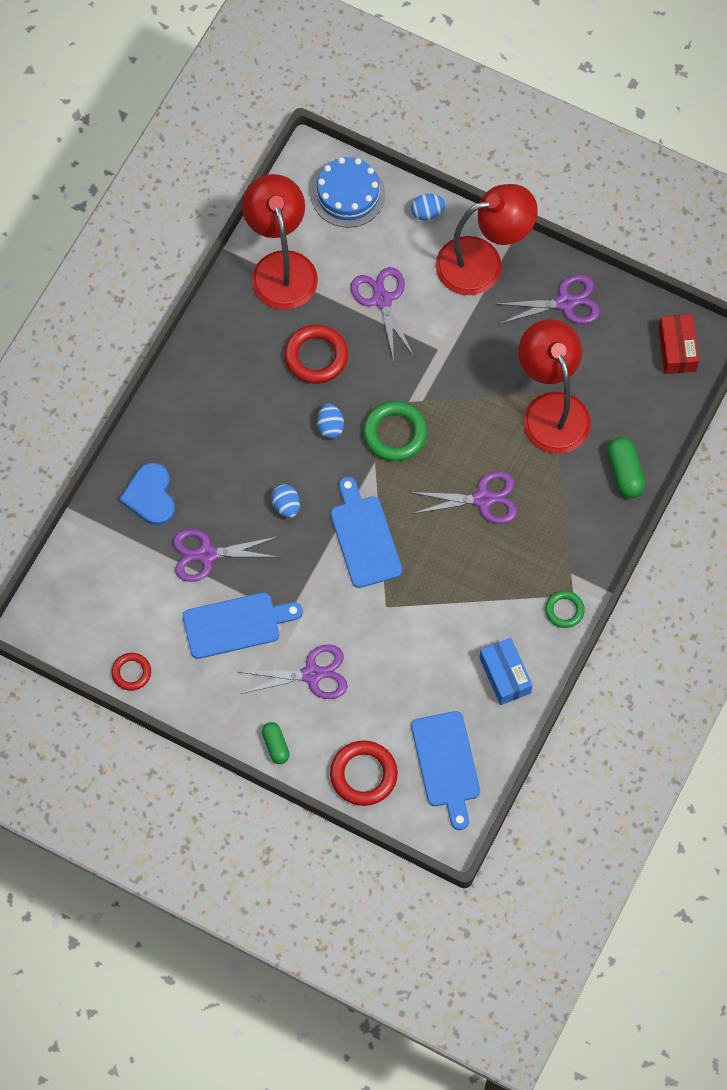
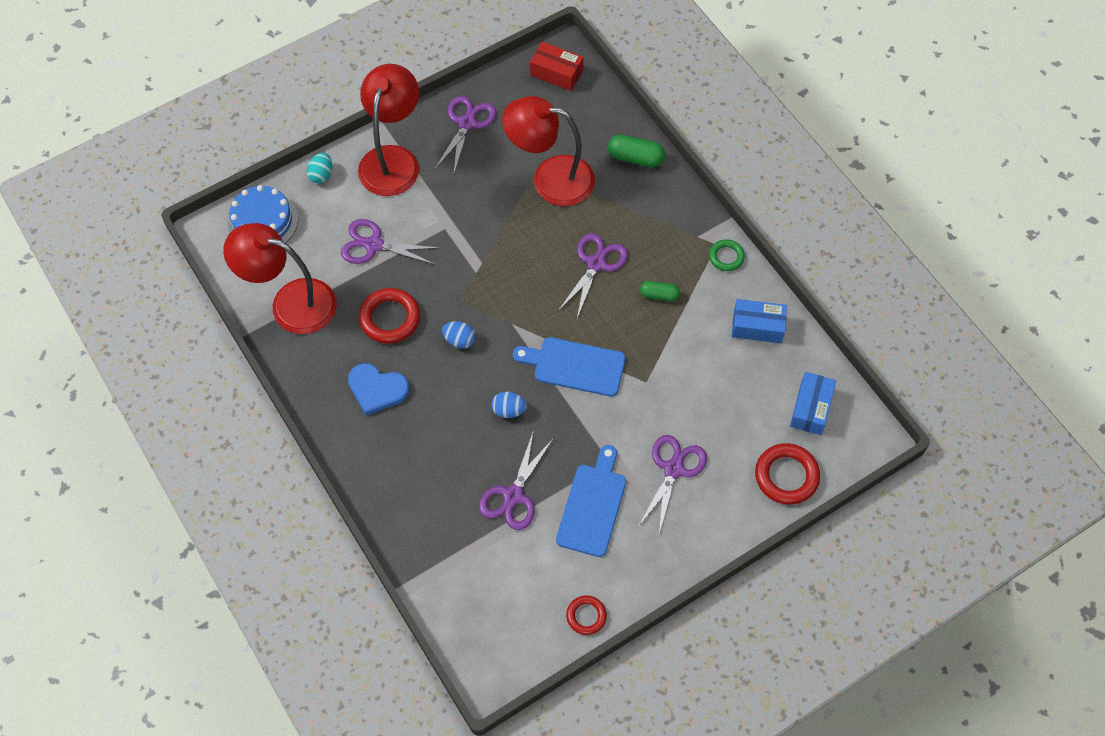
camera: 60 degrees left, 5 degrees down
(150, 496) = (429, 513): blue heart -> blue heart (377, 389)
(275, 745) = (722, 531): green capsule -> green capsule (659, 295)
(395, 433) = (497, 296): green ring -> none
(427, 213) = (321, 175): blue egg -> turquoise egg
(446, 764) = (810, 408): blue cutting board -> blue box

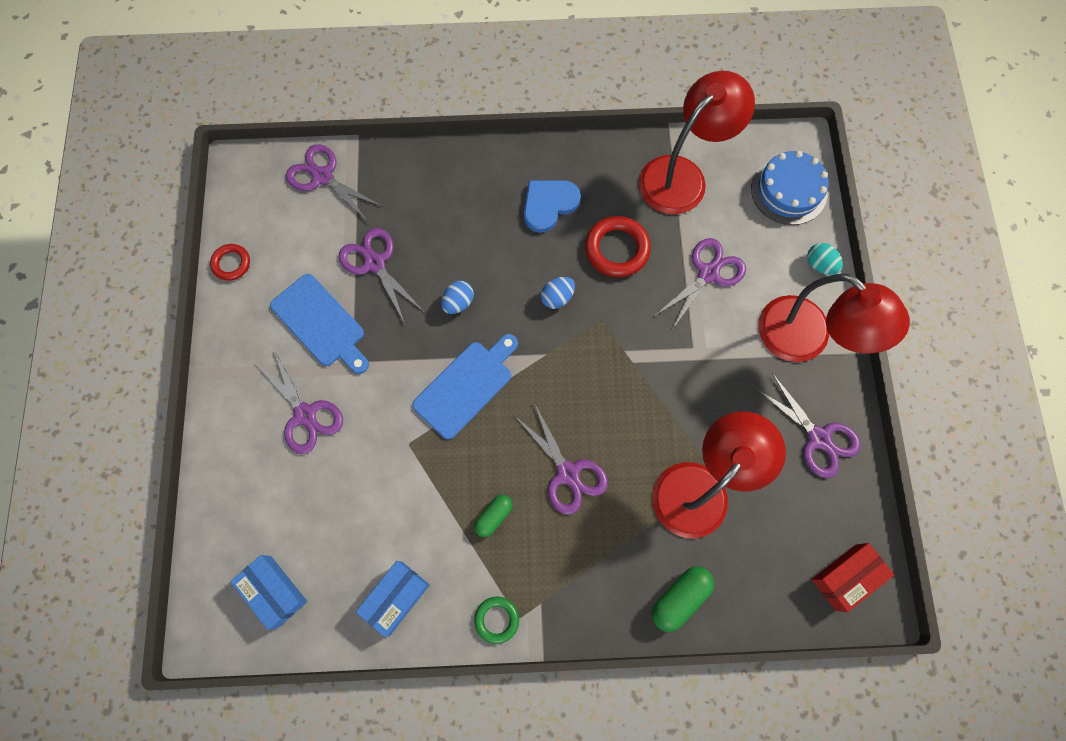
camera: 120 degrees right, 10 degrees up
(456, 592) = (323, 177): none -> purple scissors
(786, 476) = (226, 517): red ring -> none

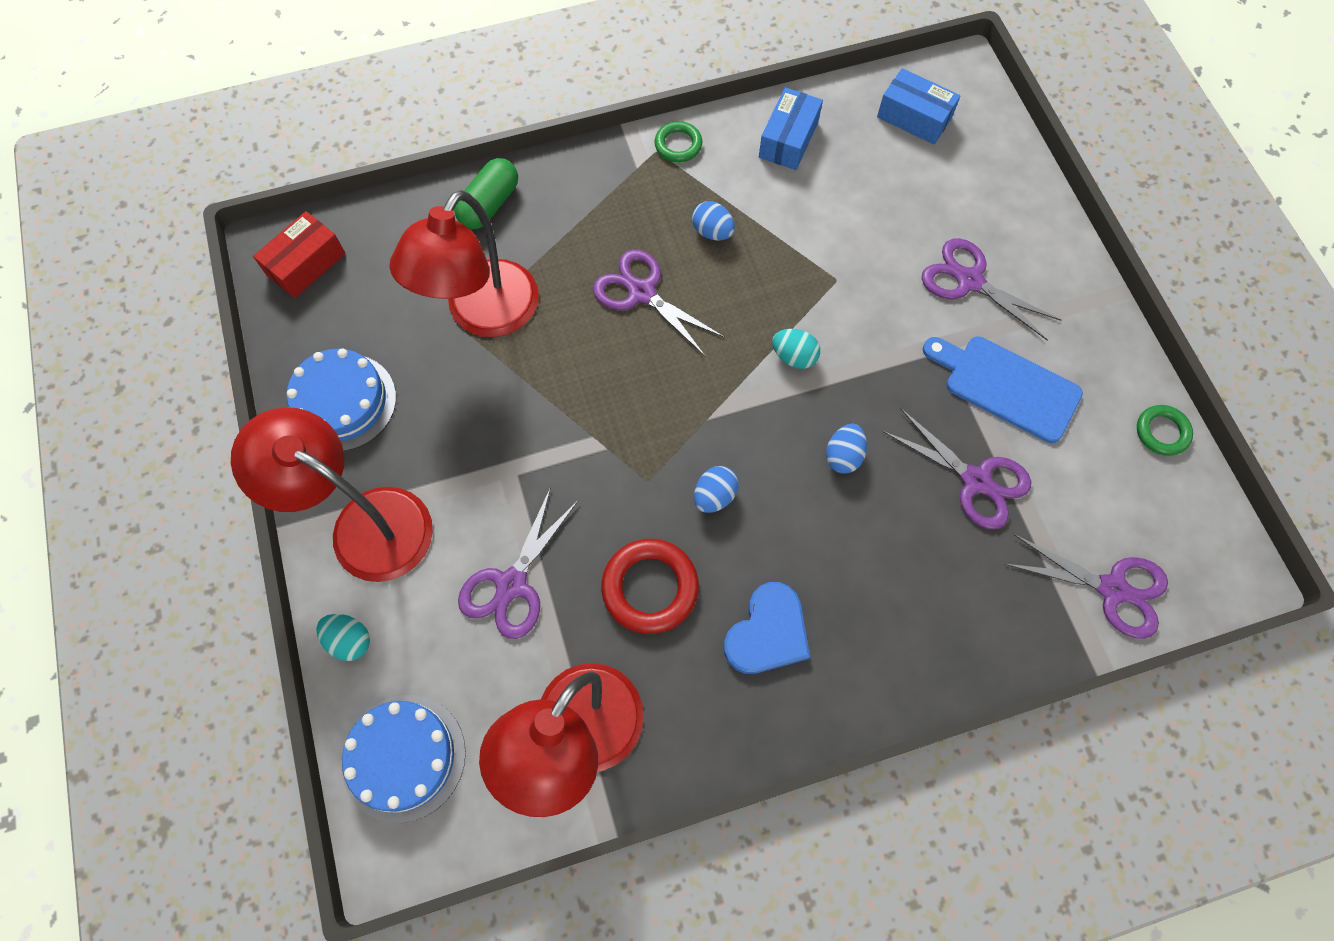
camera: 165 degrees right, 5 degrees down
(231, 263) = (1162, 432): red ring -> green ring
(466, 386) = (794, 357): blue cutting board -> turquoise egg
(494, 516) = (712, 232): green capsule -> blue egg
(818, 438) = (342, 402): purple scissors -> blue cake

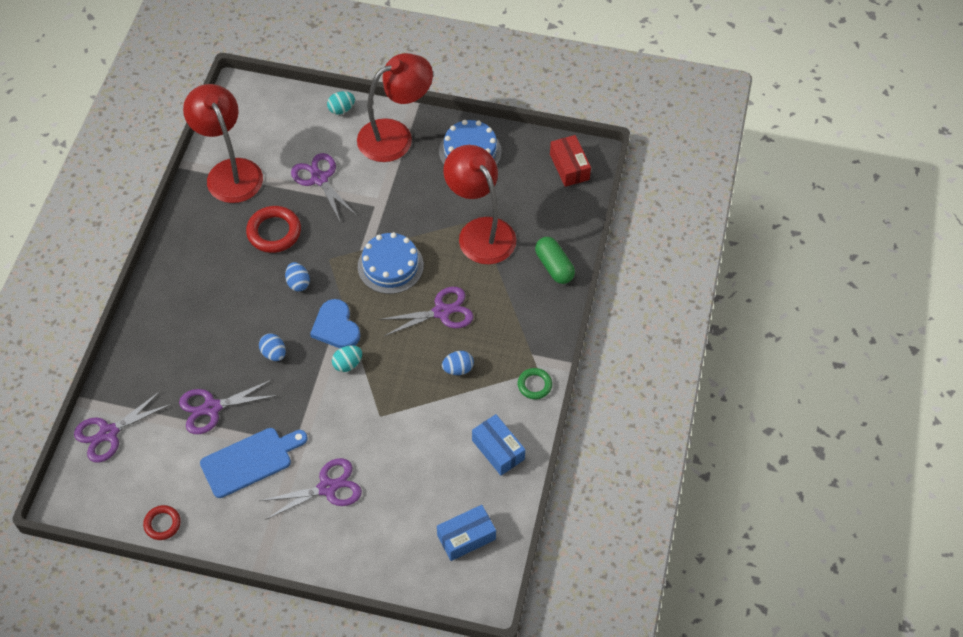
camera: 120 degrees right, 10 degrees down
(403, 757) = (273, 108): blue cake -> blue cake (390, 266)
(768, 632) = (214, 268): blue heart -> blue heart (336, 327)
(1162, 432) = (162, 524): green ring -> red ring

